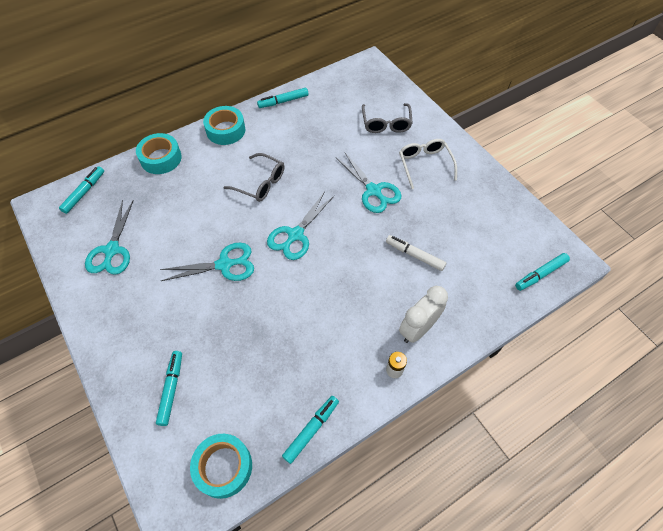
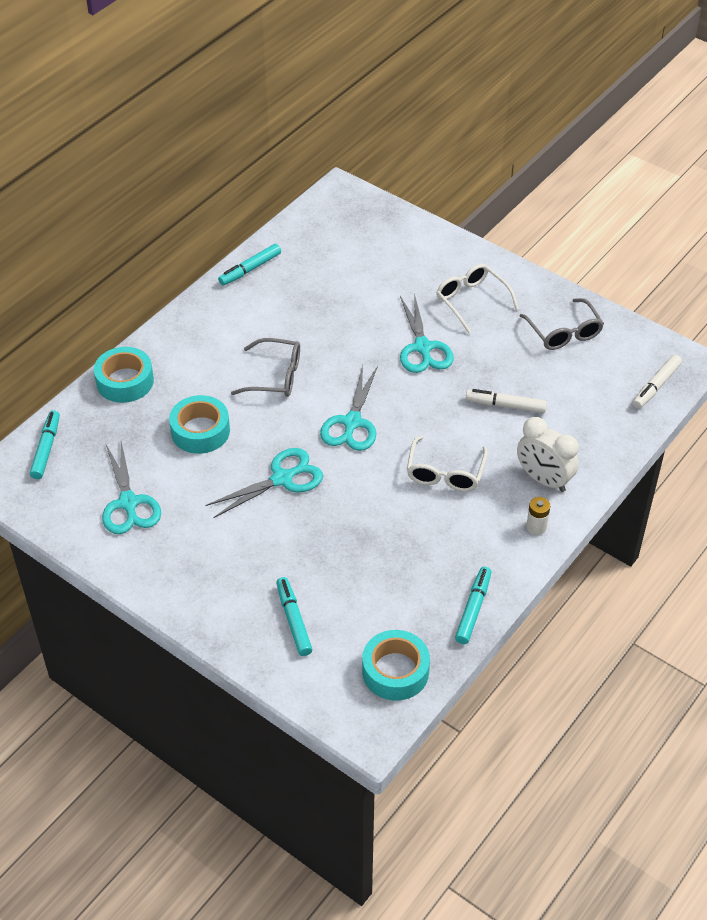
camera: 20 degrees left, 10 degrees down
(225, 130) = (192, 325): turquoise tape -> turquoise tape (200, 431)
(344, 298) = (445, 473): none -> white glasses
(373, 190) = (423, 347): turquoise scissors -> turquoise scissors turned 45 degrees clockwise
(386, 124) = (400, 264): grey glasses -> grey glasses (564, 333)
(418, 329) = (543, 479): white clock -> white clock turned 75 degrees counterclockwise
(540, 274) = (656, 386): turquoise marker -> white marker

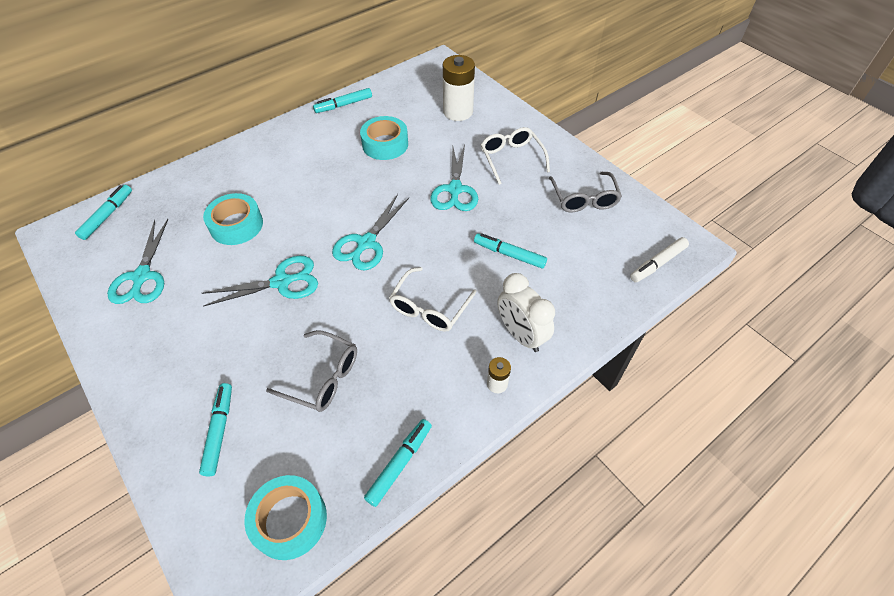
camera: 15 degrees right, 5 degrees up
(125, 381) = (201, 173): turquoise tape -> turquoise tape (385, 144)
(276, 376) = (321, 191): grey glasses -> grey glasses (323, 378)
(389, 255) = (458, 112): none -> white battery
(505, 405) = (509, 254): white marker -> turquoise marker

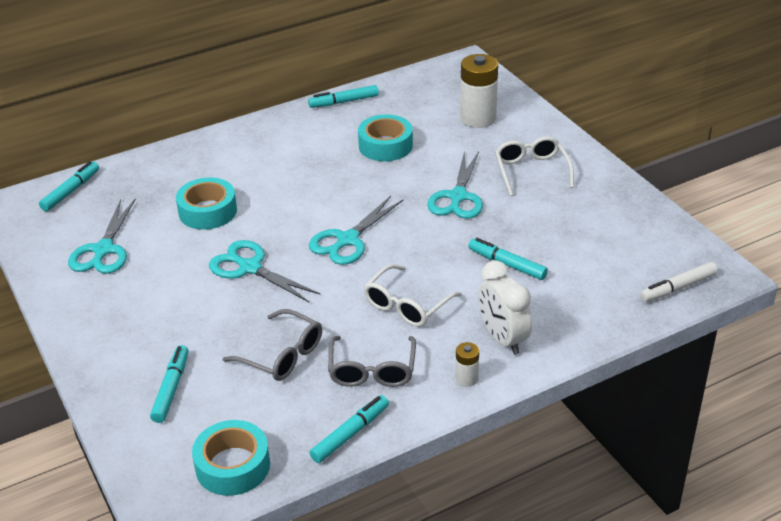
camera: 10 degrees right, 15 degrees down
(281, 282) = (250, 268): turquoise scissors -> turquoise scissors turned 135 degrees counterclockwise
(584, 199) = (608, 218): grey glasses -> grey glasses (372, 371)

